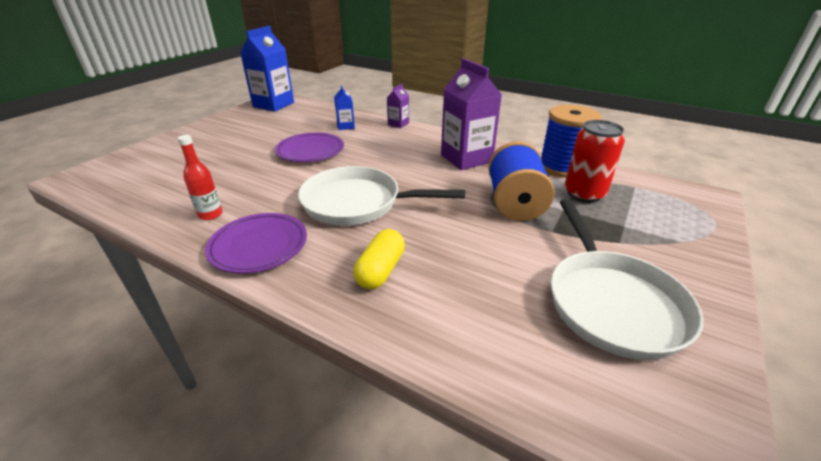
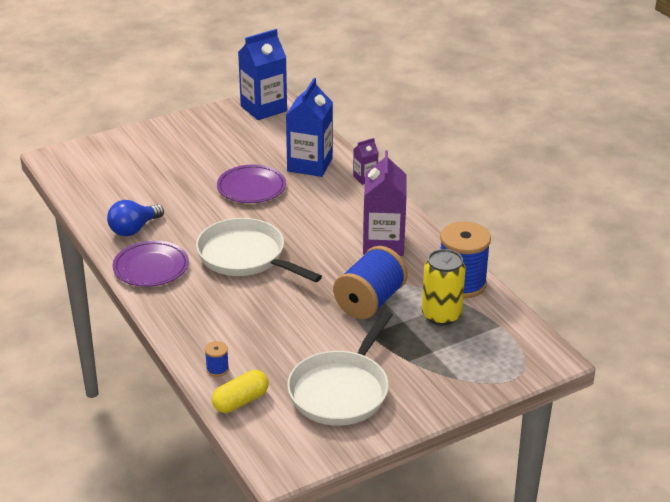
camera: 30 degrees right, 0 degrees up
(210, 214) = (134, 229): red bottle -> blue light bulb
(345, 126) = (310, 165): blue carton -> blue carton, size x2.05
(380, 270) = (216, 314): yellow capsule -> yellow capsule (240, 401)
(450, 341) = (217, 369): none -> blue spool
(584, 194) = (441, 315): red can -> yellow can

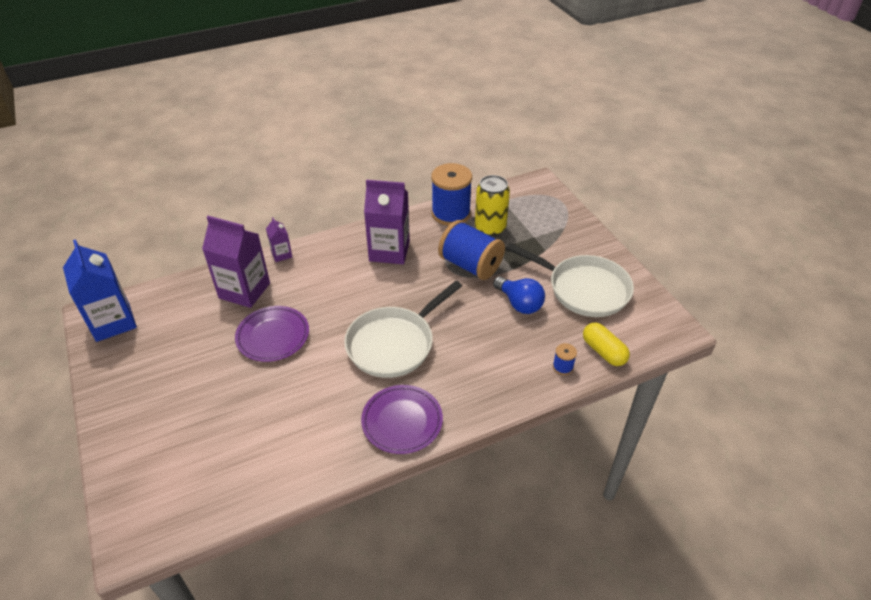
camera: 85 degrees left, 10 degrees up
(134, 229) = (326, 440): blue light bulb -> blue light bulb (519, 303)
(310, 165) = (244, 290): blue carton -> purple carton

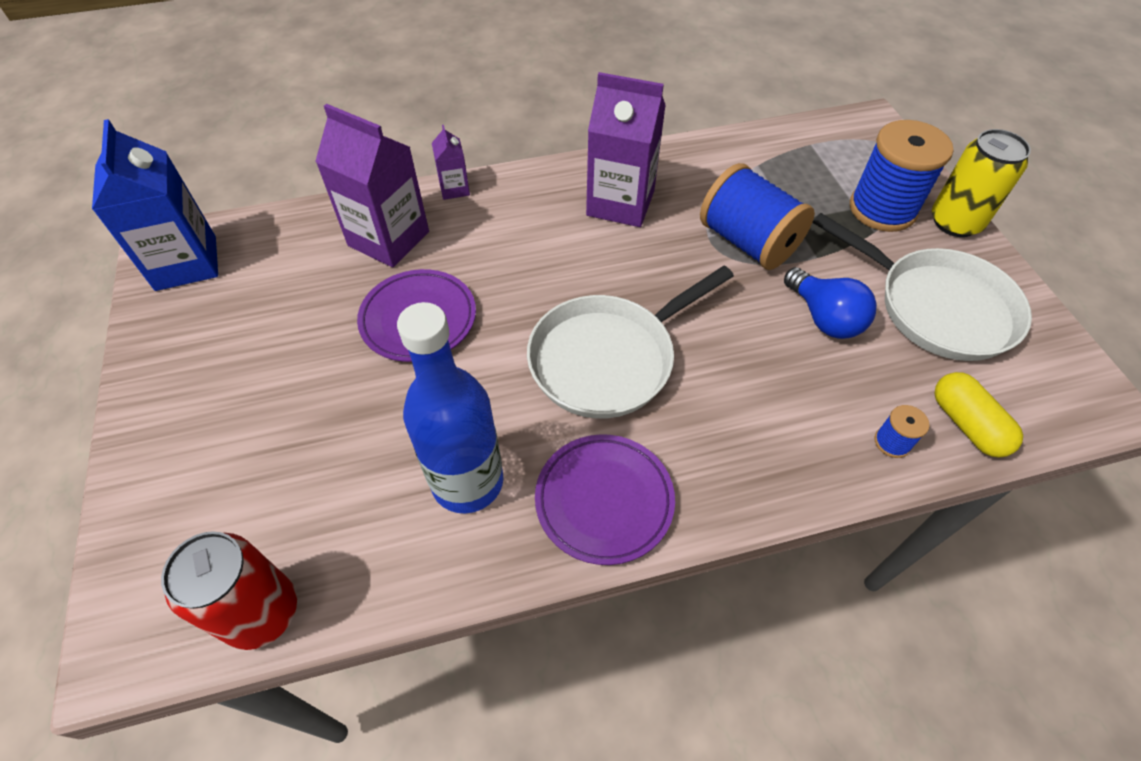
camera: 10 degrees right, 10 degrees up
(210, 510) = (261, 612): none -> red can
(320, 423) = (467, 482): none -> blue bottle
(451, 213) = (724, 155): blue spool -> blue spool (882, 209)
(490, 228) = (785, 185): yellow can -> yellow can (955, 222)

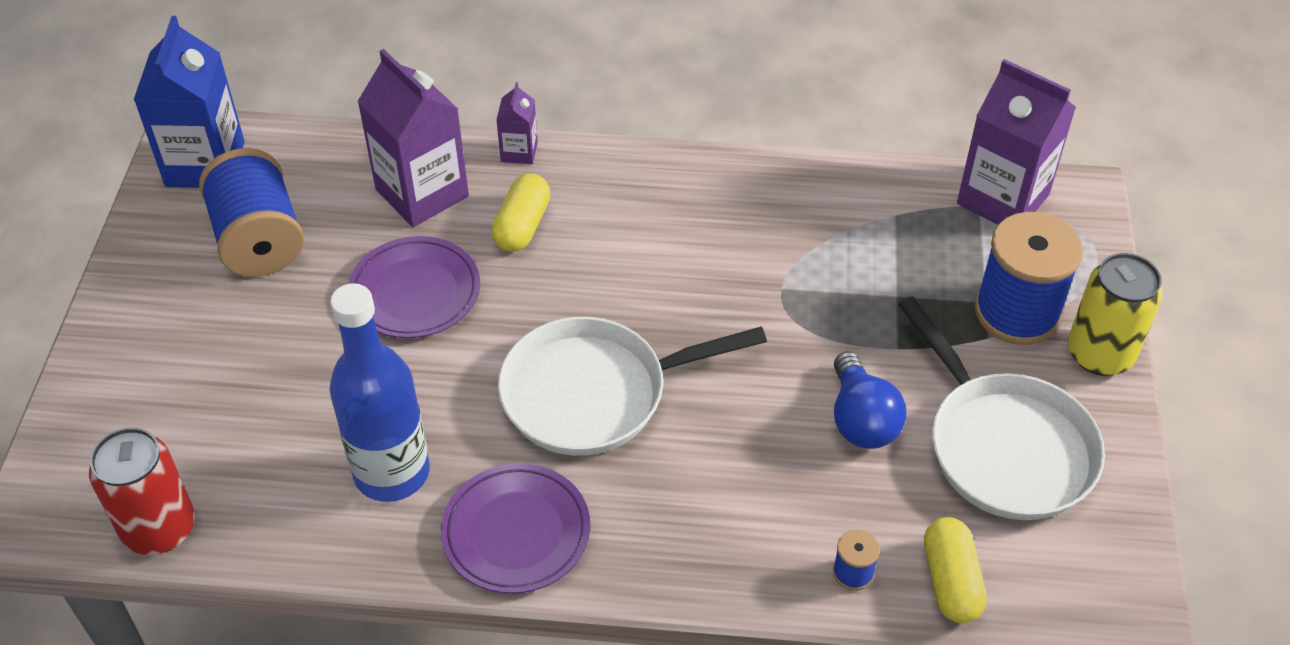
camera: 20 degrees right, 5 degrees down
(484, 243) = (522, 226): none -> yellow capsule
(620, 203) = (700, 220): purple carton -> purple carton (1002, 199)
(748, 242) = (825, 307): blue spool -> blue spool (259, 240)

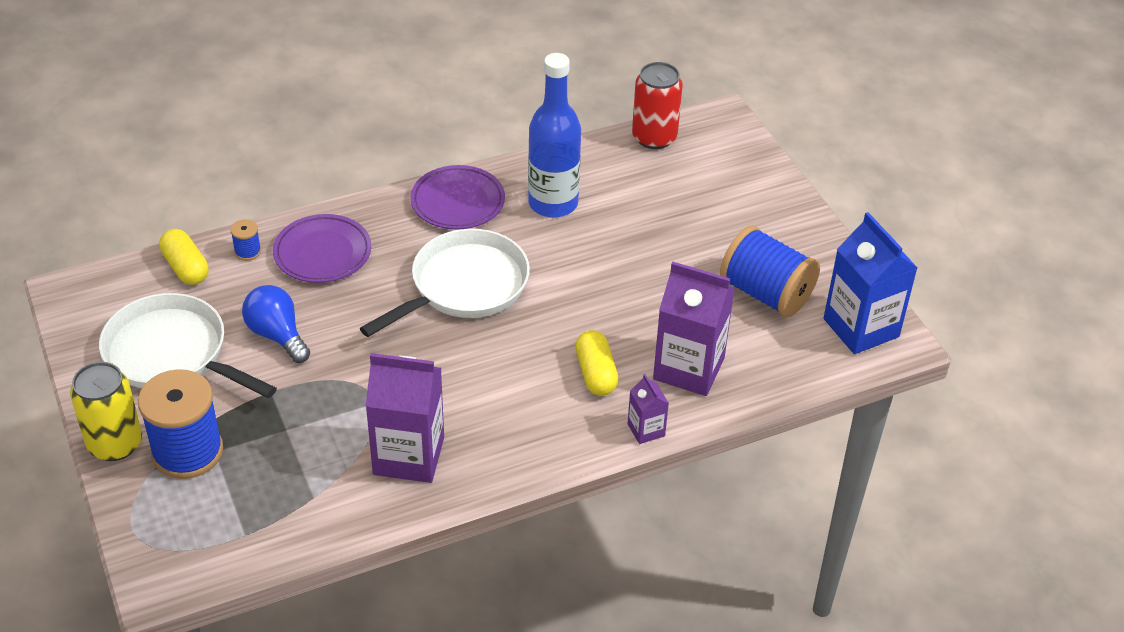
camera: 150 degrees right, 5 degrees down
(415, 292) = (630, 301): purple plate -> purple plate (322, 253)
(1002, 199) = (226, 548): purple carton -> purple carton (409, 456)

